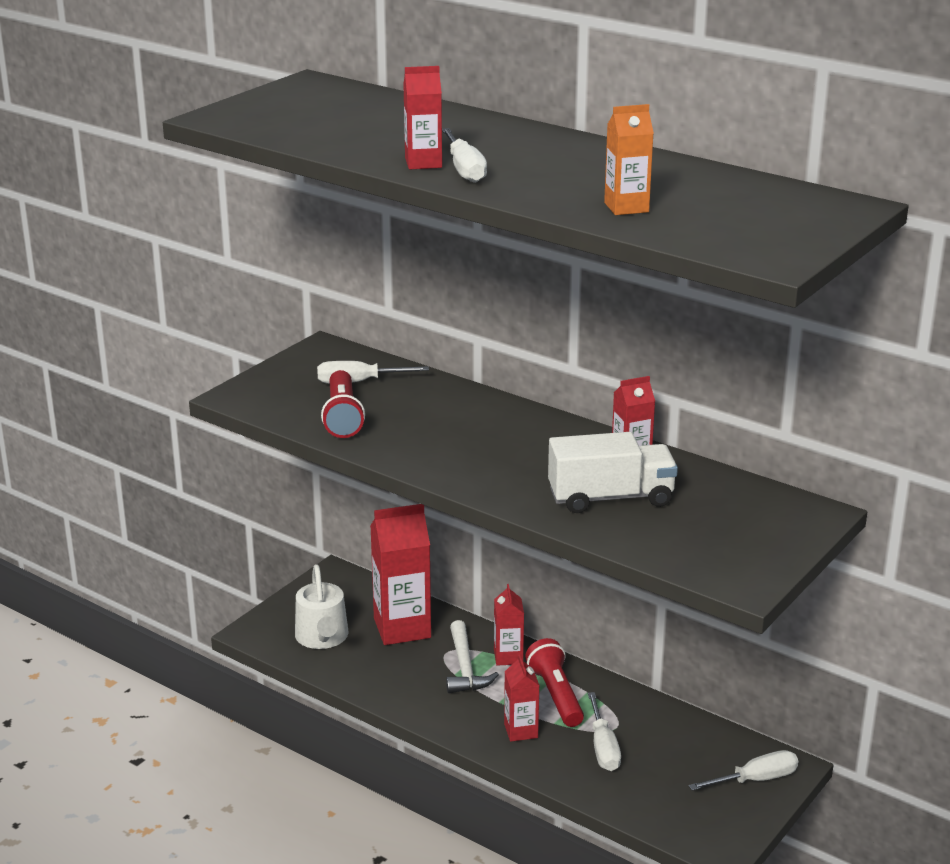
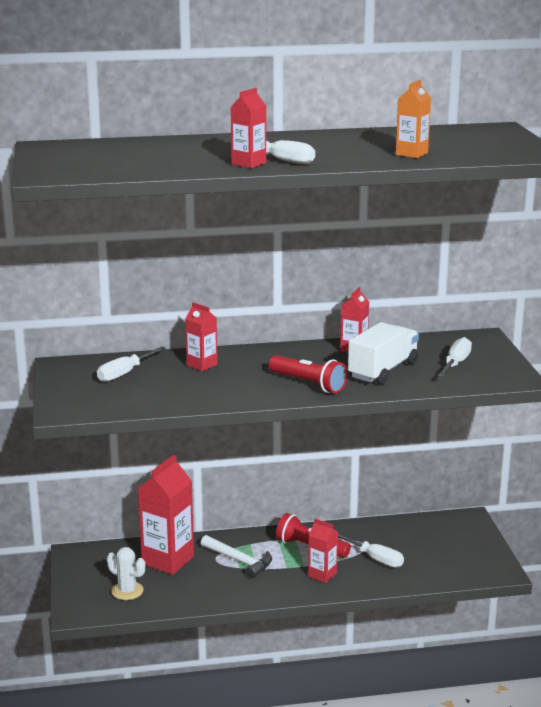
camera: 45 degrees left, 5 degrees down
(322, 637) = (127, 591): white watering can -> white cactus
(342, 417) = (156, 394): red flashlight -> red flashlight (308, 384)
(508, 657) = (253, 542): red carton -> red carton (202, 365)
(755, 780) = (466, 532): white screwdriver -> white screwdriver (455, 363)

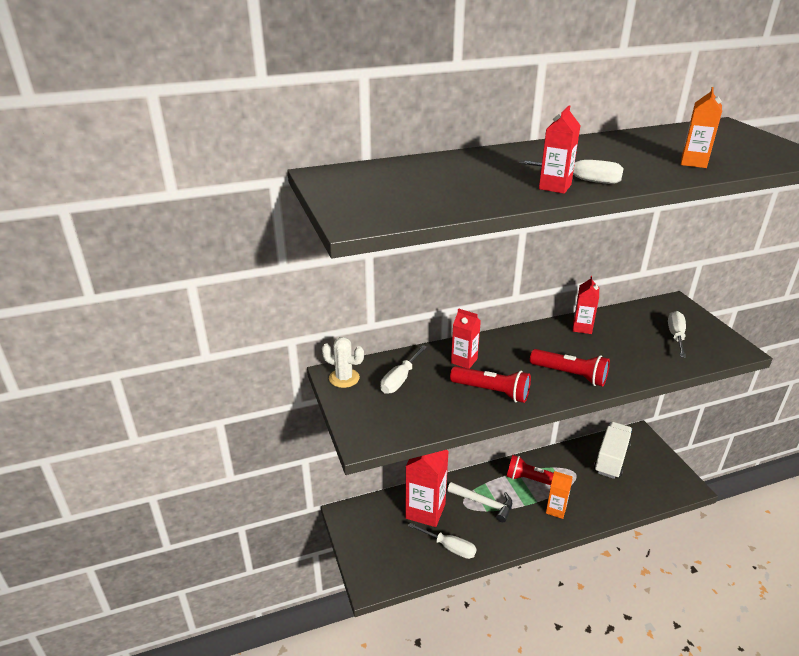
camera: 10 degrees left, 10 degrees up
(127, 591) = (404, 552): white cactus -> white cactus (344, 378)
(214, 389) = (492, 392): none -> red flashlight
(322, 575) = (556, 510): red carton -> orange carton
(375, 558) = (589, 486): white screwdriver -> white screwdriver (449, 547)
(383, 370) = (622, 351): white truck -> white truck (611, 459)

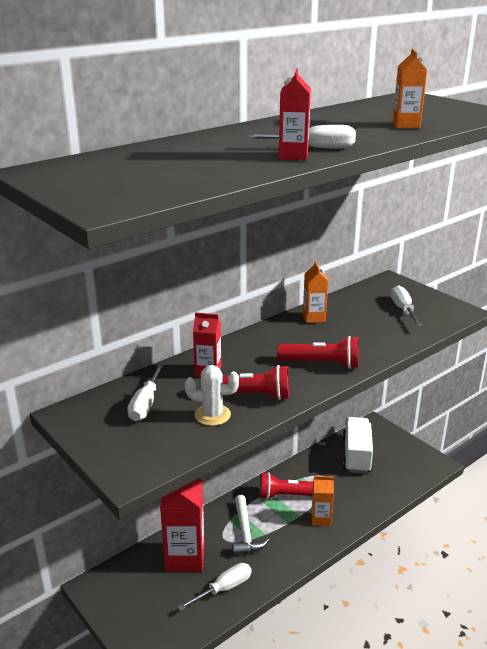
camera: 20 degrees left, 5 degrees down
(344, 378) = (80, 416): white cactus -> white cactus (212, 415)
(449, 547) = (224, 589): white screwdriver -> white screwdriver turned 45 degrees counterclockwise
(484, 503) = (245, 532): white hammer -> white hammer turned 75 degrees clockwise
(582, 328) = (314, 318): red carton -> orange carton

